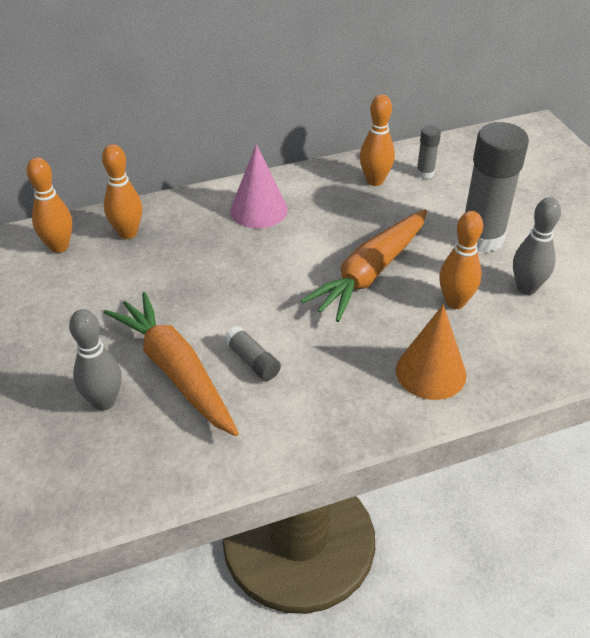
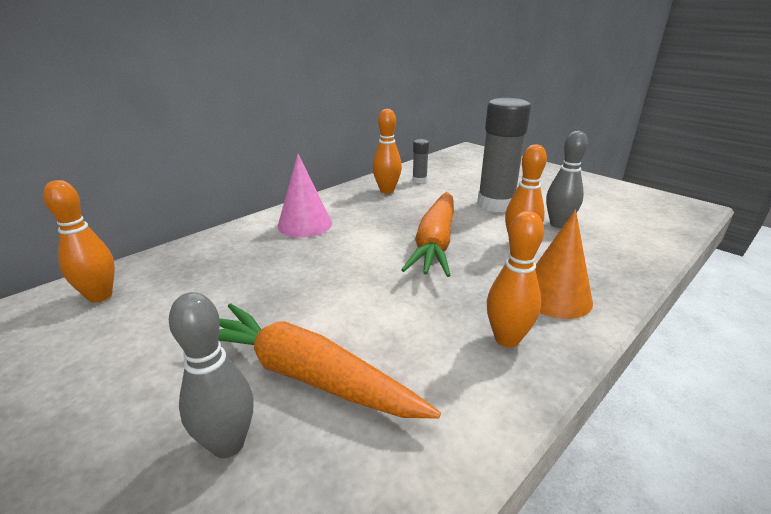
camera: 25 degrees left, 15 degrees down
(128, 233) = (180, 267): orange bowling pin -> orange bowling pin (507, 339)
(252, 361) = (386, 338): grey glue stick -> none

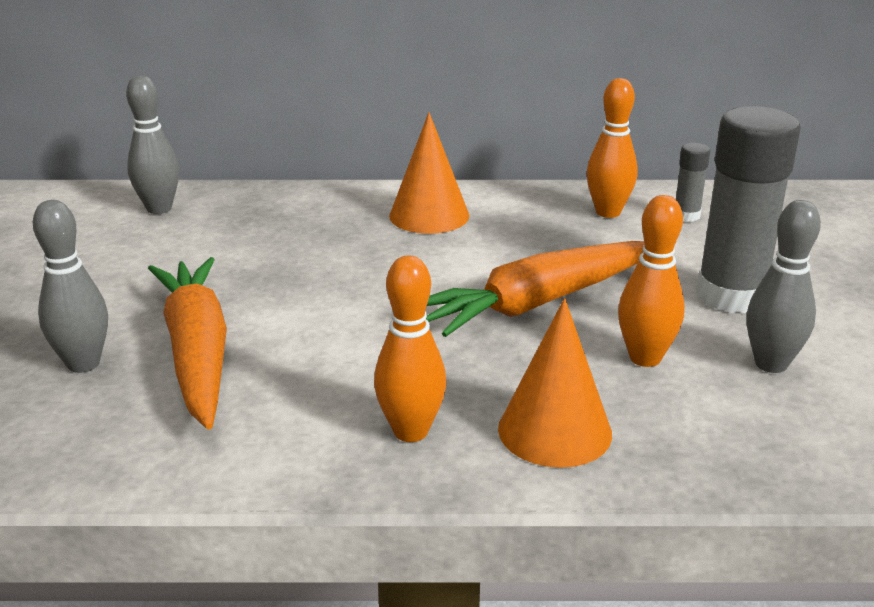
camera: 45 degrees right, 0 degrees up
(100, 296) = (159, 208): orange bowling pin -> grey bowling pin
(305, 224) = (429, 215): pink cone -> orange cone

